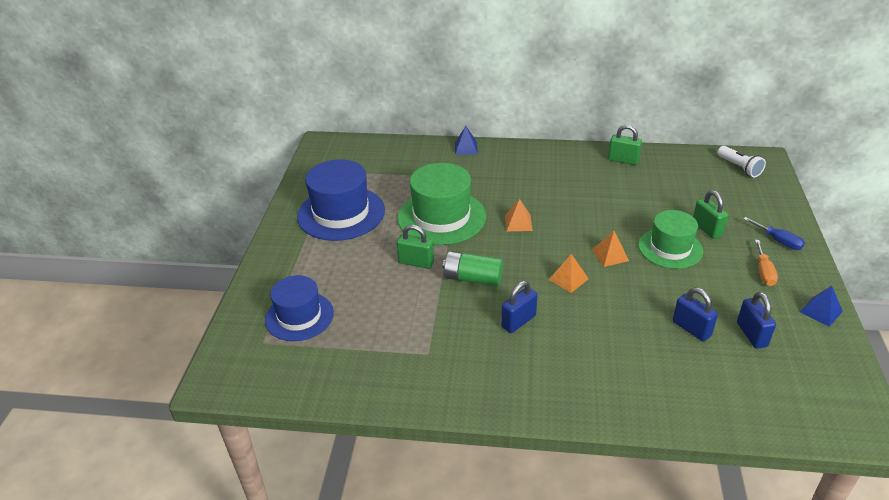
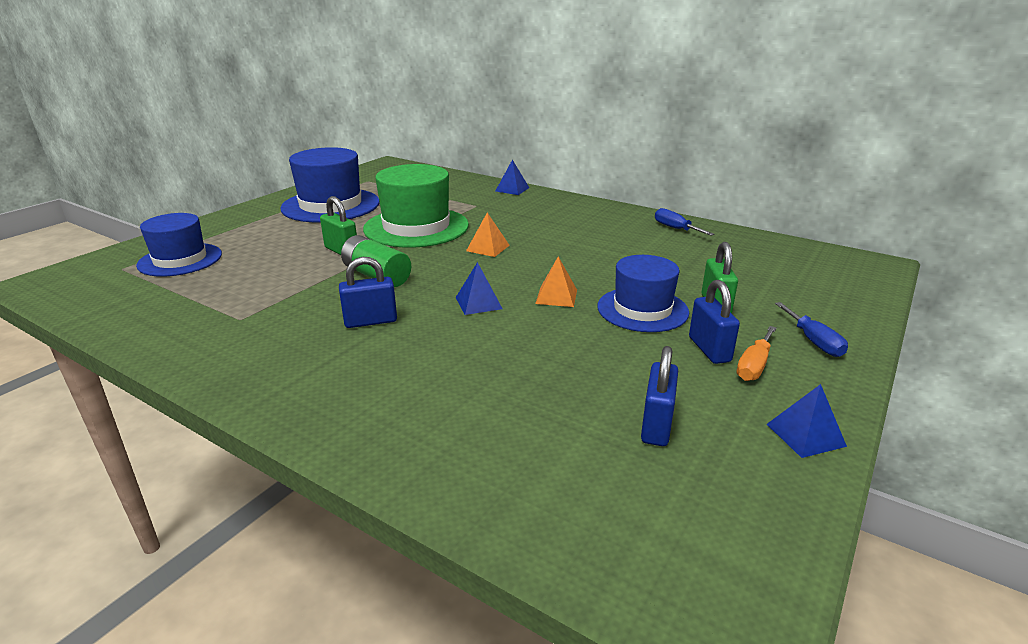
camera: 25 degrees right, 10 degrees down
(568, 279) = (478, 303): orange pyramid -> blue pyramid
(623, 160) = (675, 229): green padlock -> blue screwdriver
(670, 248) = (642, 309): green hat -> blue hat
(691, 329) = (573, 392): blue padlock -> blue padlock (709, 349)
(739, 168) = (828, 264): white flashlight -> none

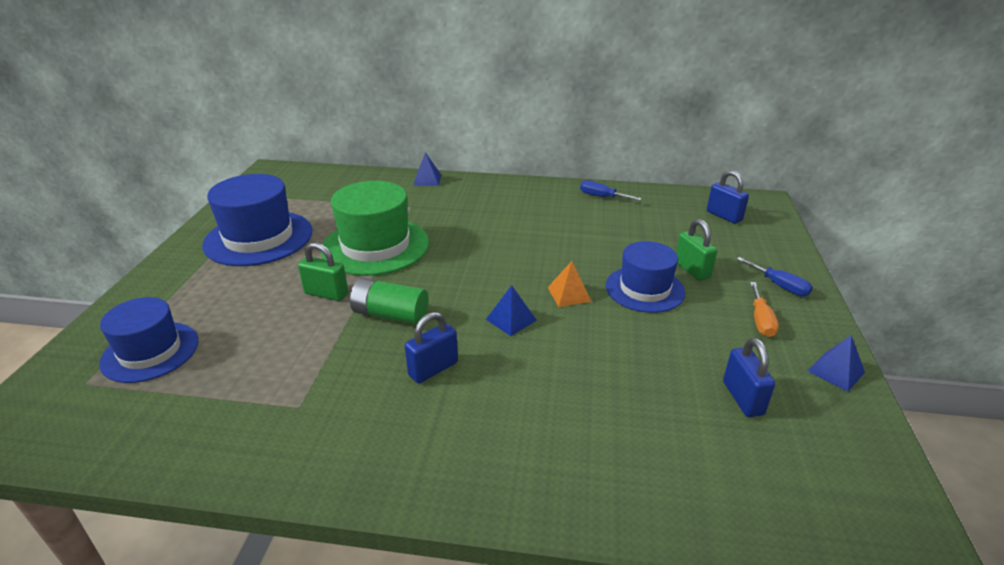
camera: 25 degrees left, 5 degrees up
(487, 248) = (465, 255): orange pyramid -> none
(709, 349) = (721, 314): blue padlock -> blue padlock (724, 216)

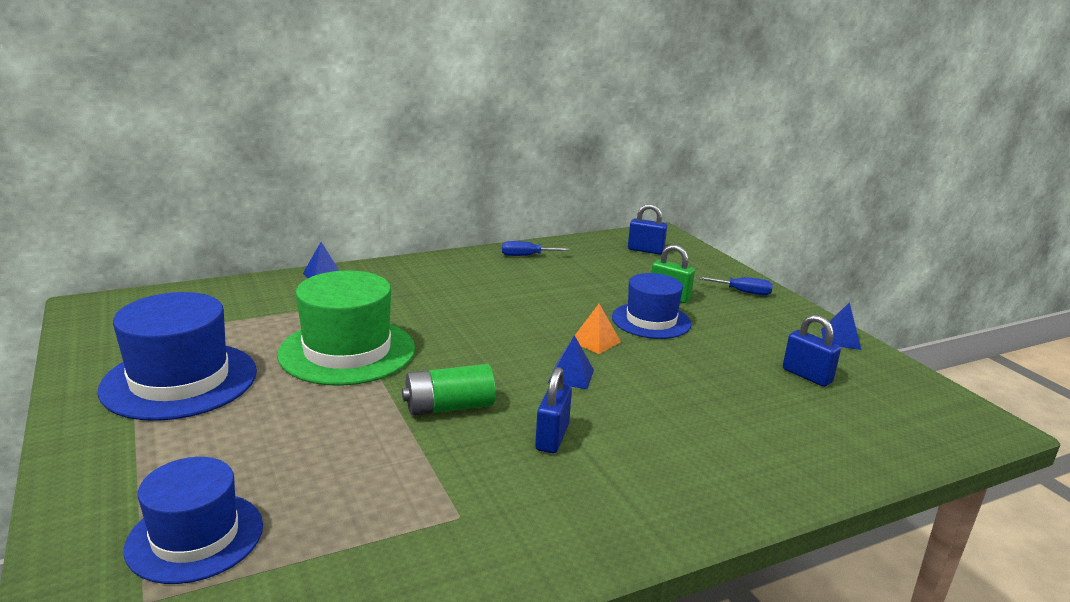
camera: 35 degrees left, 10 degrees down
(326, 294) = (350, 410): green padlock -> none
(761, 320) = (758, 320): orange screwdriver -> none

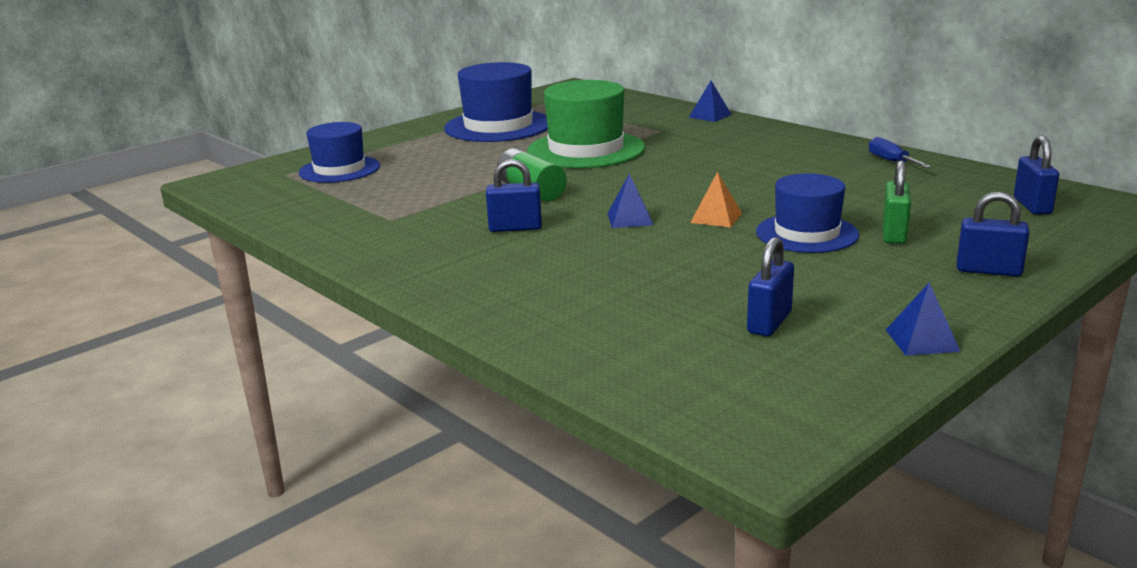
camera: 75 degrees right, 0 degrees up
(743, 292) = (988, 271): blue screwdriver -> blue padlock

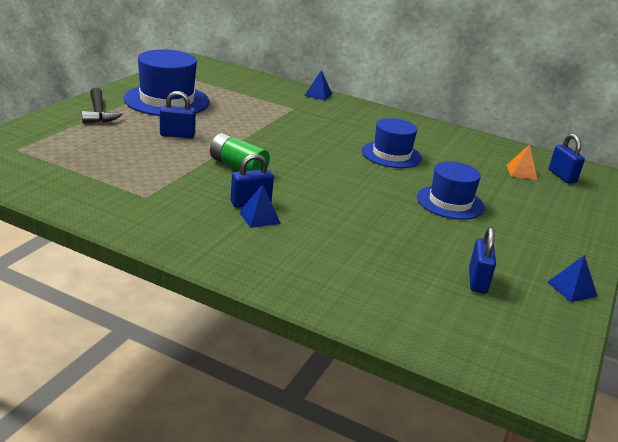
camera: 25 degrees left, 5 degrees up
(339, 169) = (63, 144): blue hat -> blue hat (391, 155)
(405, 140) = (98, 113): none -> black hammer
(586, 150) = (251, 125): green hat -> none
(630, 219) = (327, 192): blue pyramid -> blue pyramid (259, 217)
(716, 217) = (384, 190): orange pyramid -> orange pyramid (521, 172)
(891, 161) = (460, 139): blue screwdriver -> none
(894, 234) = (501, 201): green padlock -> none
(988, 271) = (571, 230): blue padlock -> blue padlock (177, 135)

